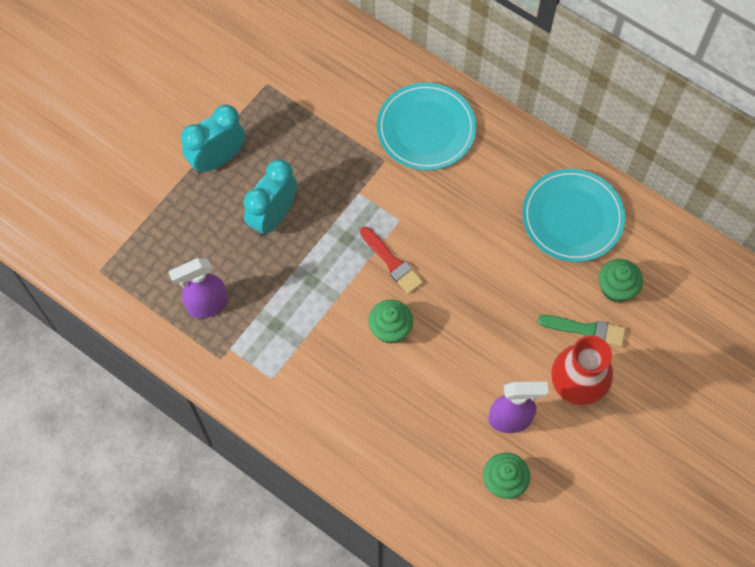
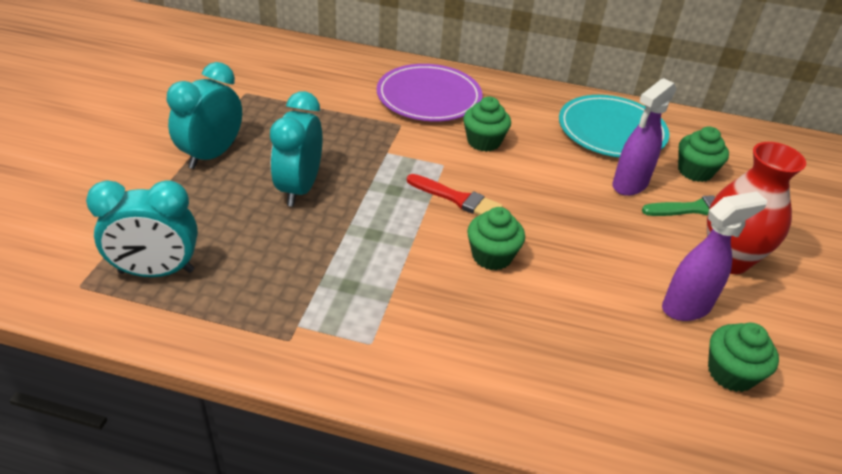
camera: 25 degrees left, 25 degrees down
(150, 273) = (156, 272): none -> turquoise clock
(207, 305) = (248, 287): purple spray bottle -> purple spray bottle (629, 185)
(426, 129) = (429, 97): turquoise plate -> purple plate
(447, 201) = (484, 142): none -> green cupcake

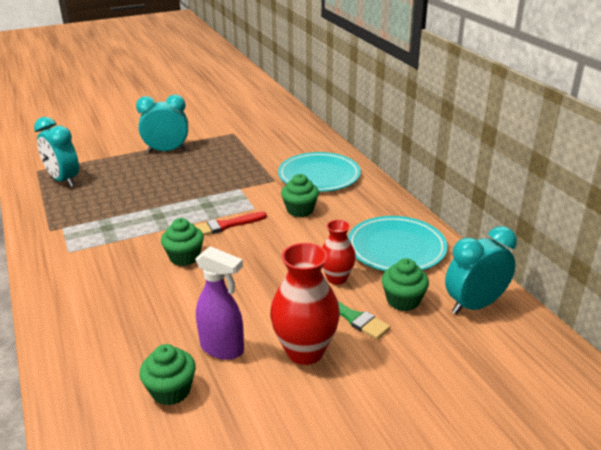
camera: 55 degrees right, 10 degrees down
(299, 188) = (170, 181): turquoise clock -> turquoise clock (474, 305)
(429, 97) = (319, 175): purple plate -> turquoise plate
(457, 199) = (226, 225): red brush -> red brush turned 75 degrees clockwise
(629, 185) = (336, 278): purple spray bottle -> red vase

